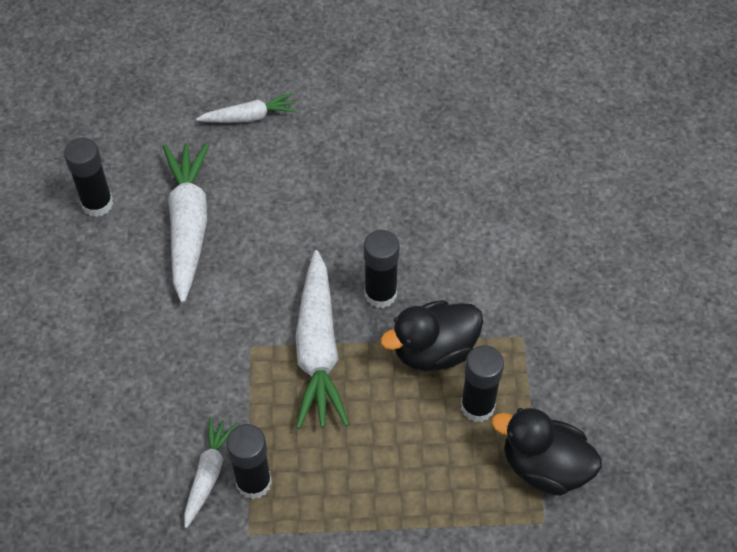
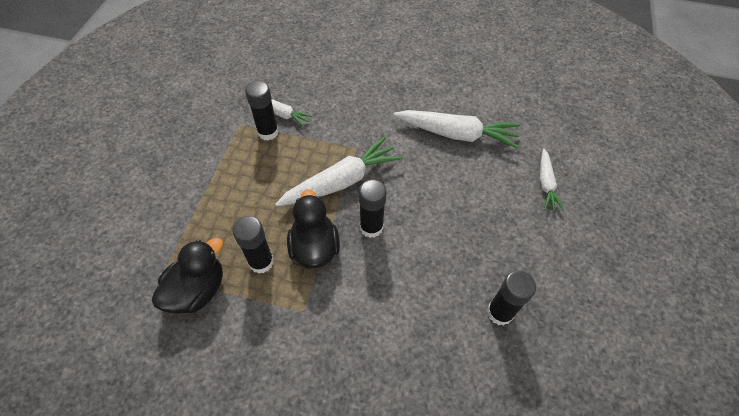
camera: 105 degrees right, 0 degrees up
(97, 204) = (483, 94): black glue stick -> black glue stick (500, 312)
(318, 349) = (341, 181): white carrot -> white carrot turned 135 degrees clockwise

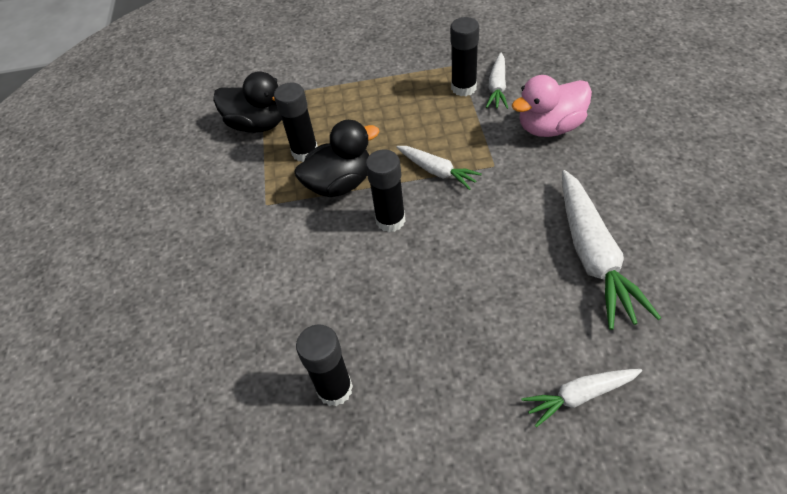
camera: 75 degrees right, 5 degrees down
(341, 181) = (437, 171): white carrot -> white carrot, size x0.56
(342, 105) = (549, 127): none -> pink duck

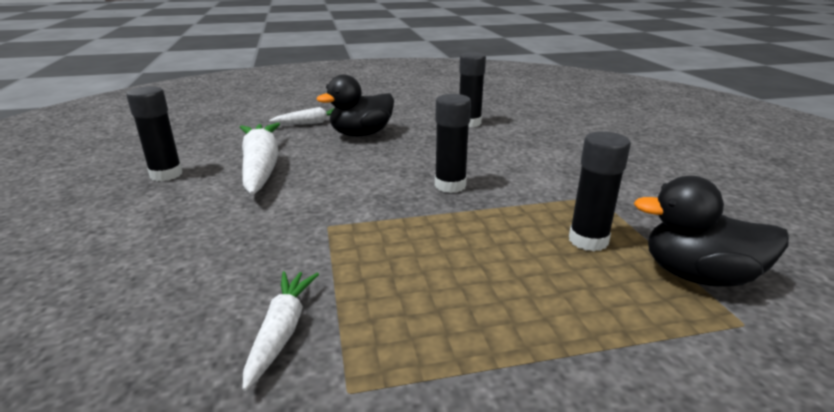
camera: 170 degrees right, 25 degrees down
(340, 184) = (519, 211): black duck -> black duck (361, 134)
(437, 171) = (401, 220): white carrot -> none
(463, 88) = (347, 332): black glue stick -> black glue stick (166, 174)
(549, 127) = (229, 265): pink duck -> none

